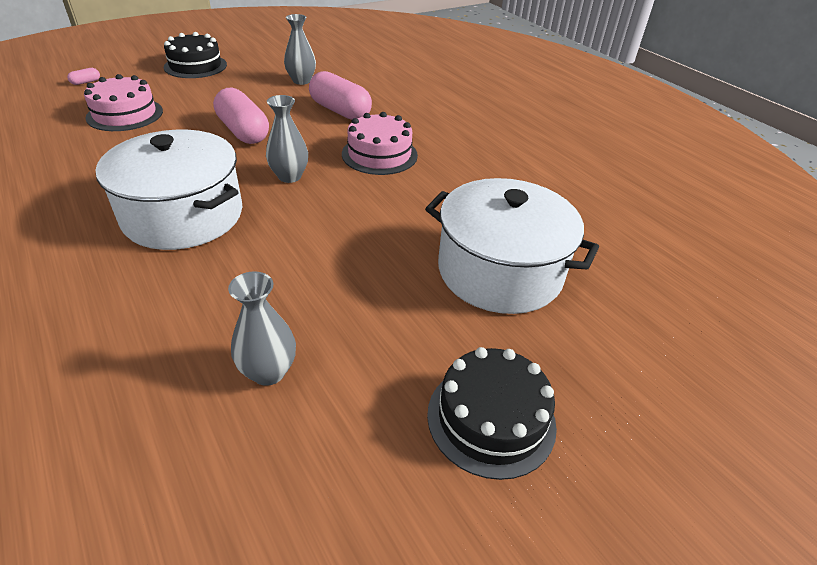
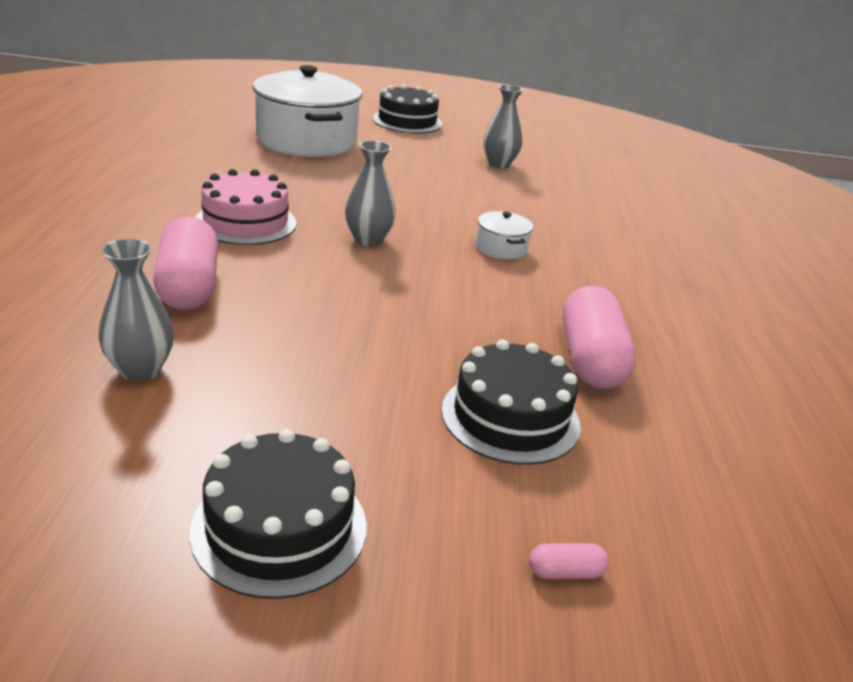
camera: 145 degrees left, 10 degrees down
(125, 114) = (510, 417): pink cake -> black cake
(183, 215) = (501, 248): white pot -> white pot, size x0.42
(243, 131) = (359, 309): pink capsule -> pink capsule (591, 359)

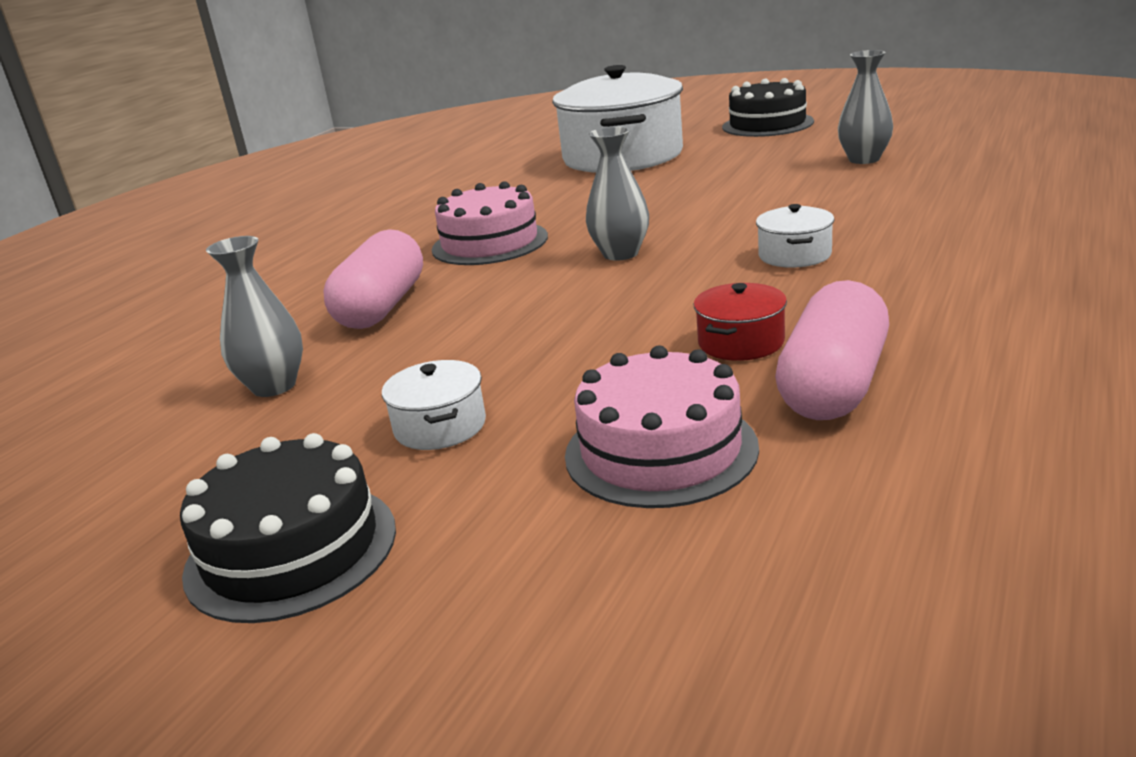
camera: 30 degrees right, 5 degrees down
(327, 404) = (440, 426): none -> white pot
(509, 324) = (741, 342): none -> red pot
(510, 417) = (660, 450): black cake -> pink cake
(565, 572) = (598, 644): pink capsule -> none

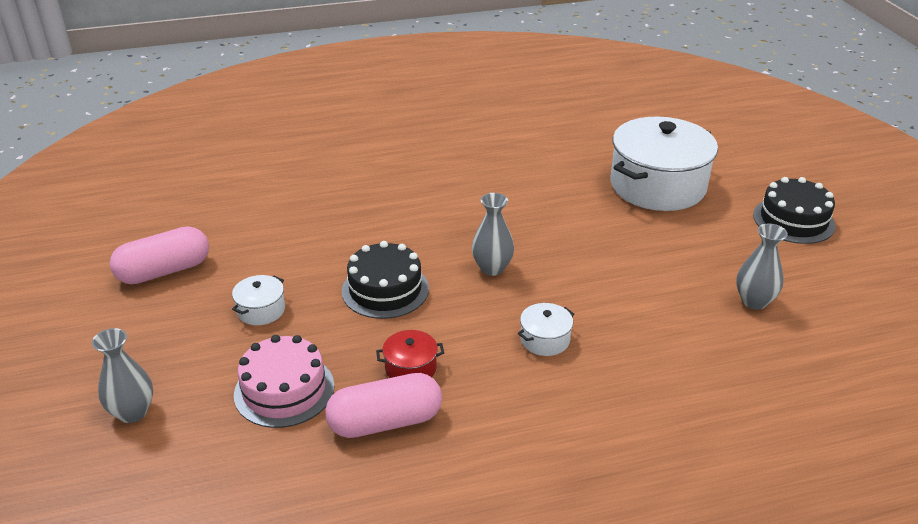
camera: 45 degrees right, 10 degrees up
(274, 386) = (261, 238): grey vase -> grey vase (132, 412)
(291, 549) = (150, 324): black cake -> black cake (385, 290)
(382, 307) = (361, 220): pink capsule -> pink capsule (164, 271)
(490, 243) = (468, 210): pink cake -> none

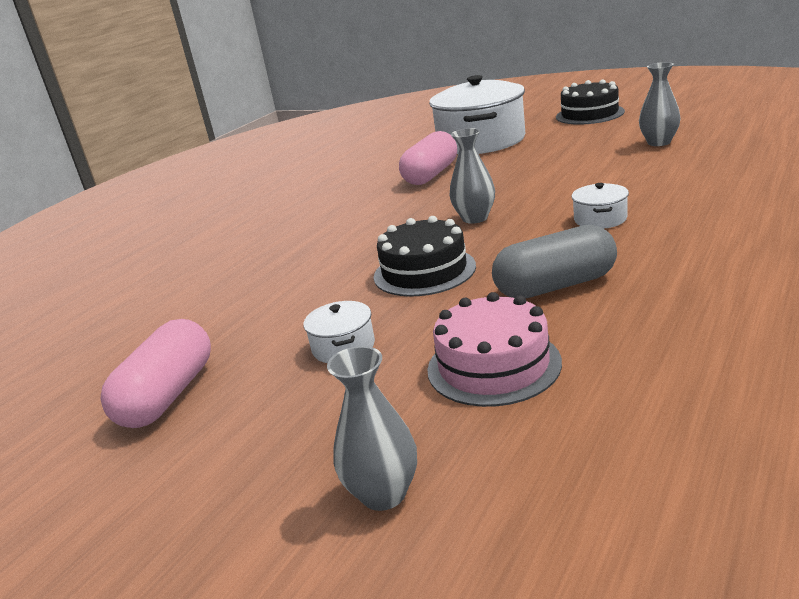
camera: 40 degrees left, 10 degrees down
(385, 422) = (619, 318): pink capsule -> pink capsule (431, 175)
(410, 368) = (556, 286): red pot -> grey capsule

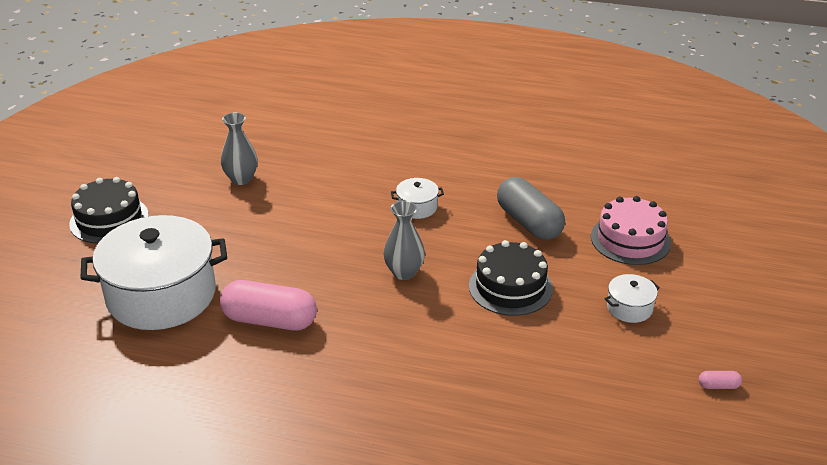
camera: 110 degrees left, 10 degrees up
(168, 395) = (718, 386): pink capsule -> pink capsule, size x0.40
(383, 494) = (750, 263): grey vase -> none

